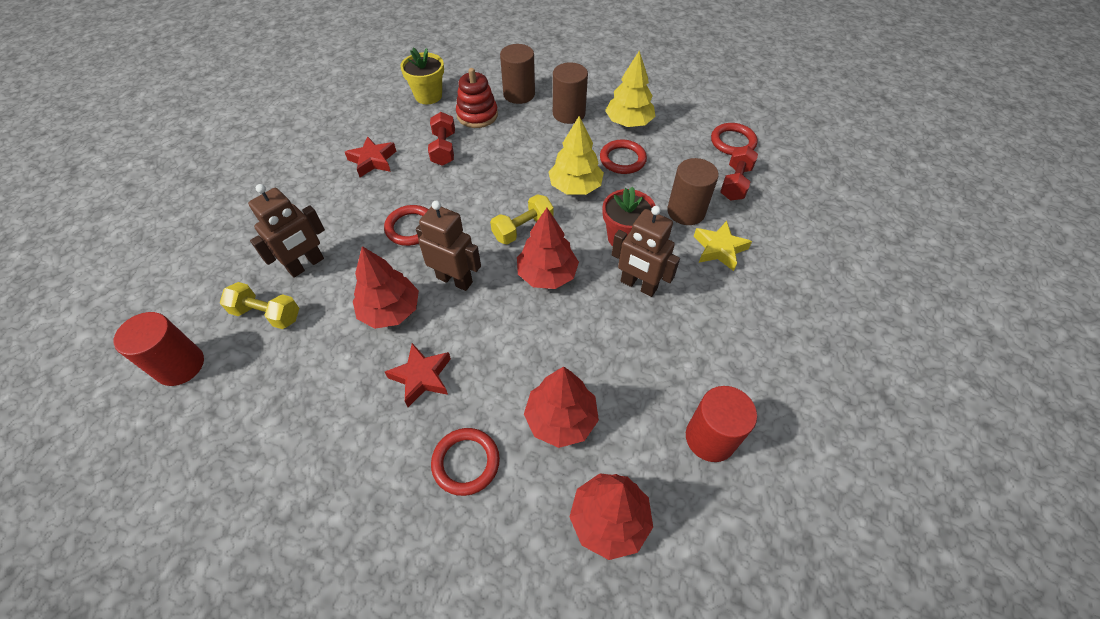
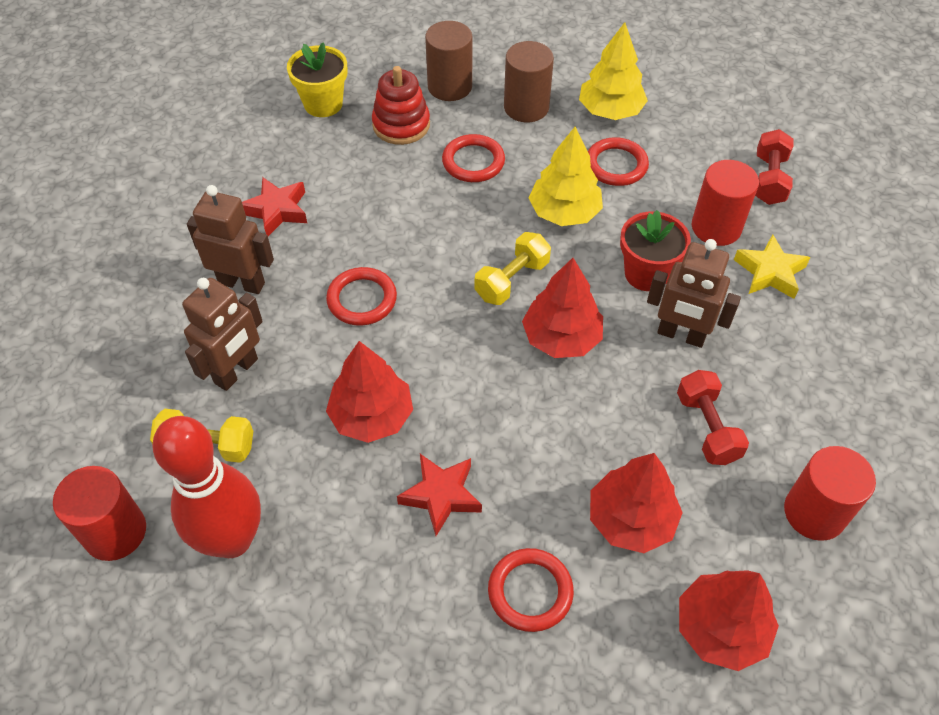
camera: 10 degrees left, 0 degrees up
(259, 385) = (232, 539): none -> red bowling pin
(444, 149) = (370, 180): red dumbbell -> red dumbbell (707, 427)
(455, 280) = (443, 362): brown robot -> brown robot (242, 283)
(686, 211) = (716, 227): brown cylinder -> red cylinder
(733, 142) = (753, 122): red ring -> red ring (473, 162)

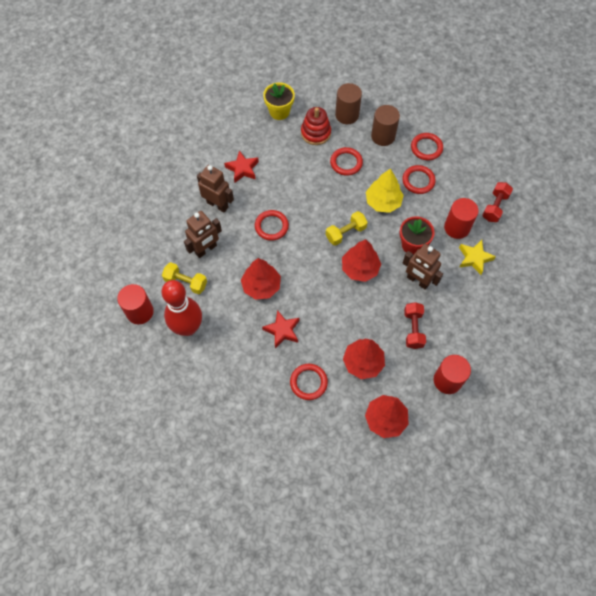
camera: 15 degrees right, 10 degrees up
(610, 111) = (426, 148): yellow tree -> red ring

